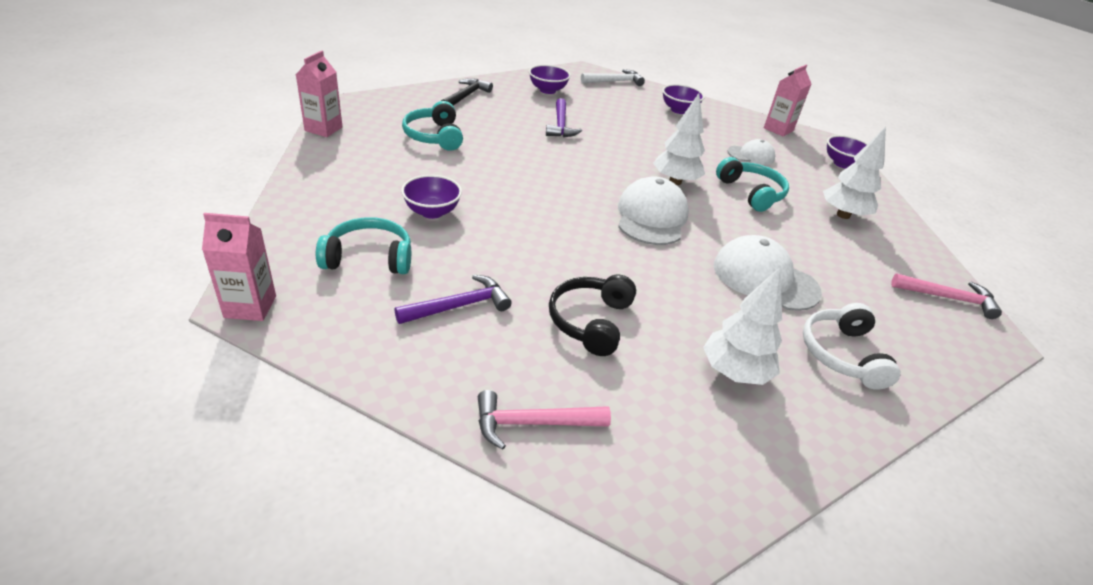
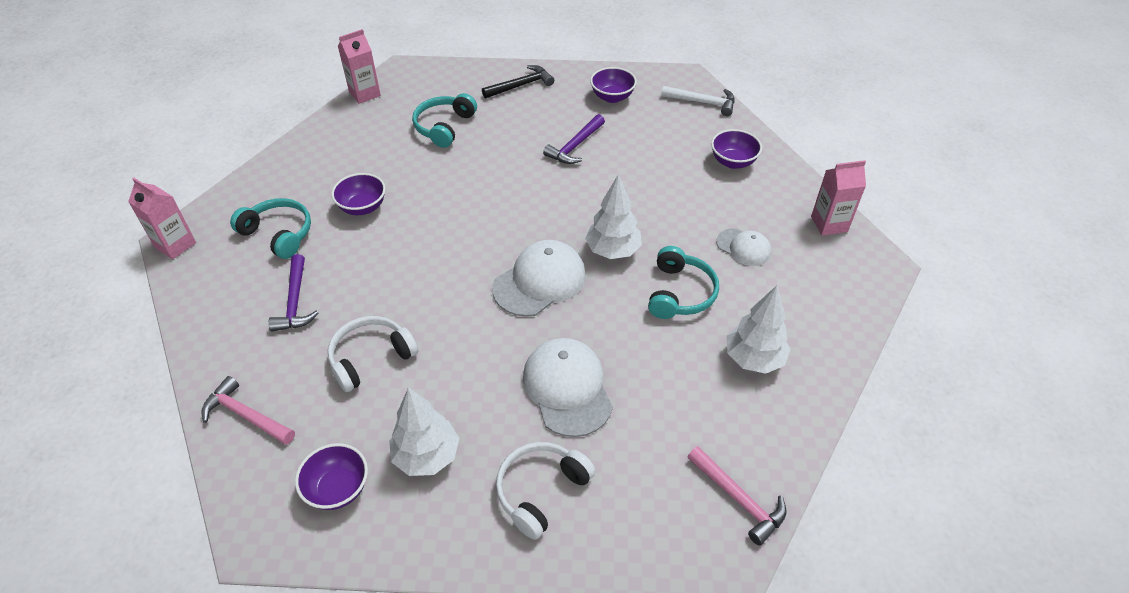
camera: 40 degrees right, 10 degrees up
(459, 306) = (295, 301): purple hammer -> purple hammer turned 75 degrees clockwise
(590, 321) = (371, 358): black headphones -> white headphones
(842, 164) = (851, 297): purple bowl -> purple bowl (338, 489)

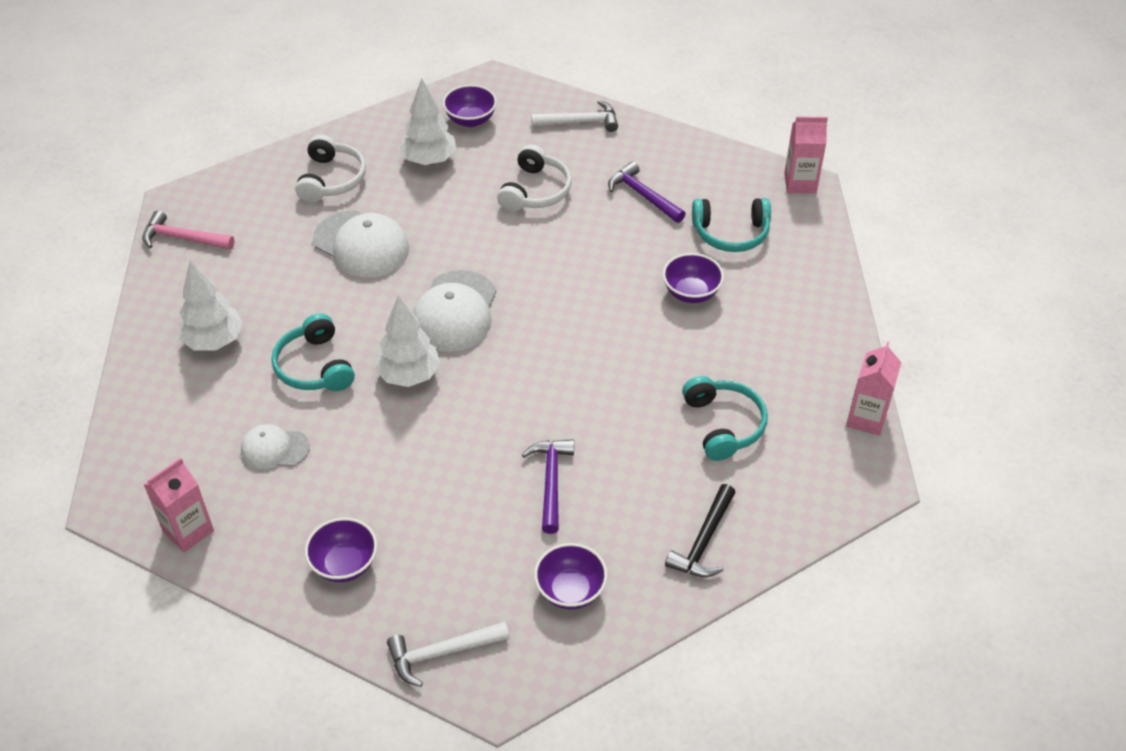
camera: 145 degrees right, 0 degrees up
(246, 415) = (580, 122): pink hammer -> white hammer

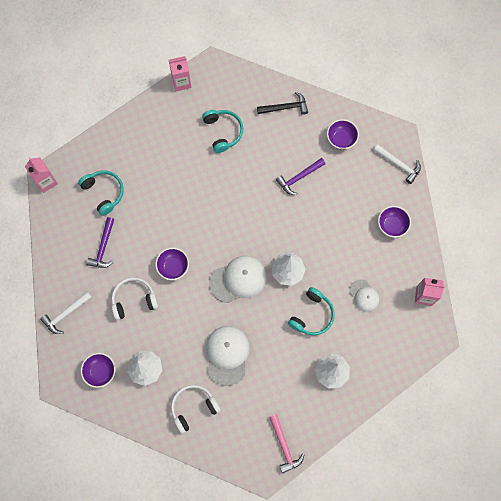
camera: 125 degrees left, 25 degrees up
(580, 122) = (66, 314): white hammer -> white hammer turned 90 degrees counterclockwise
(691, 293) = (156, 187): purple bowl -> purple bowl (173, 267)
(723, 425) = (223, 132): turquoise headphones -> turquoise headphones turned 120 degrees clockwise

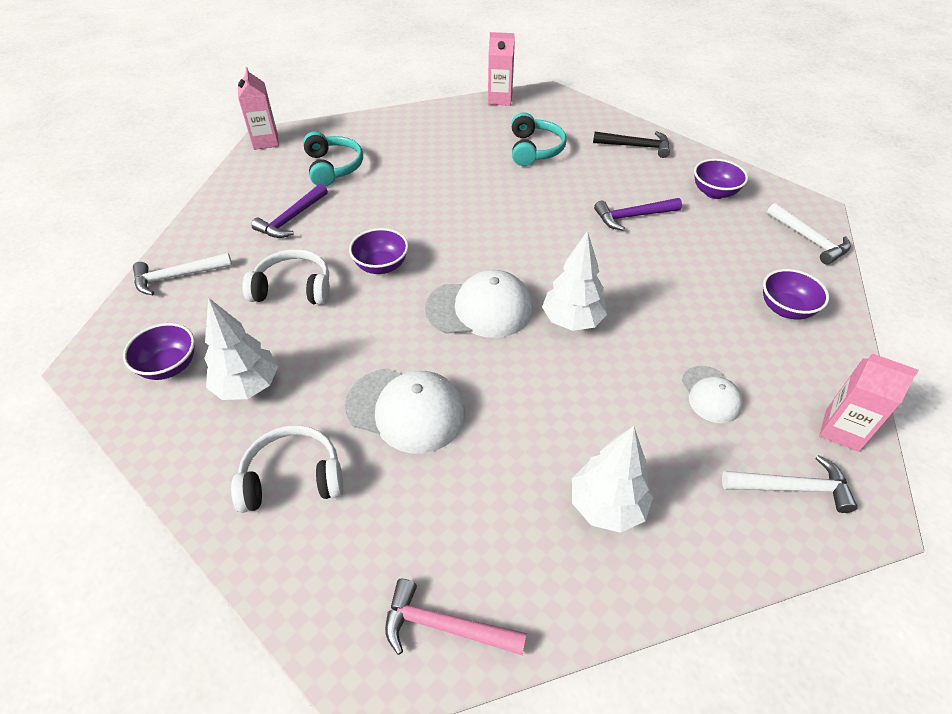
camera: 20 degrees right, 25 degrees down
(227, 355) = (406, 410): white cap -> white cap turned 90 degrees clockwise
(284, 446) = (445, 626): pink hammer -> pink hammer turned 105 degrees clockwise
(312, 315) = (597, 396): turquoise headphones -> none
(405, 335) = (792, 487): none -> white hammer

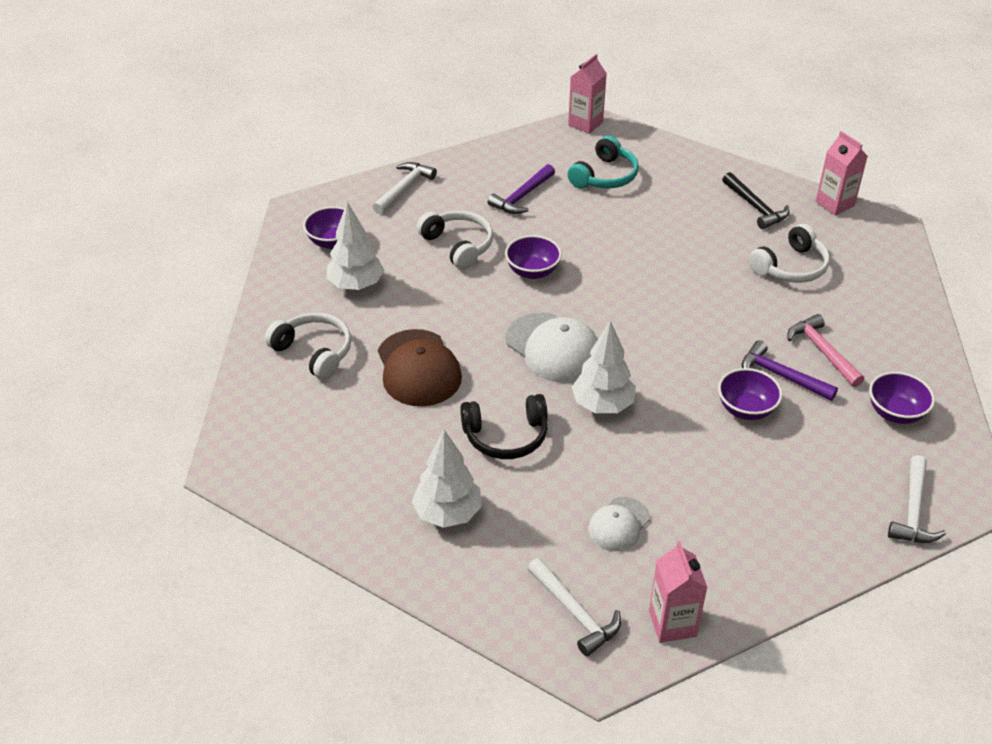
camera: 50 degrees right, 5 degrees down
(178, 276) = (404, 188): white hammer -> white hammer turned 90 degrees clockwise
(292, 218) = (522, 196): purple hammer -> purple hammer turned 45 degrees counterclockwise
(406, 410) = (418, 368): white cap -> brown cap
(445, 626) = (286, 482): pink hammer -> pink hammer (822, 351)
(535, 149) = (791, 267): turquoise headphones -> white headphones
(549, 402) = (506, 436): none -> black headphones
(636, 146) = (893, 326): black hammer -> black hammer (755, 207)
(785, 309) = (783, 531): purple bowl -> purple bowl (746, 409)

